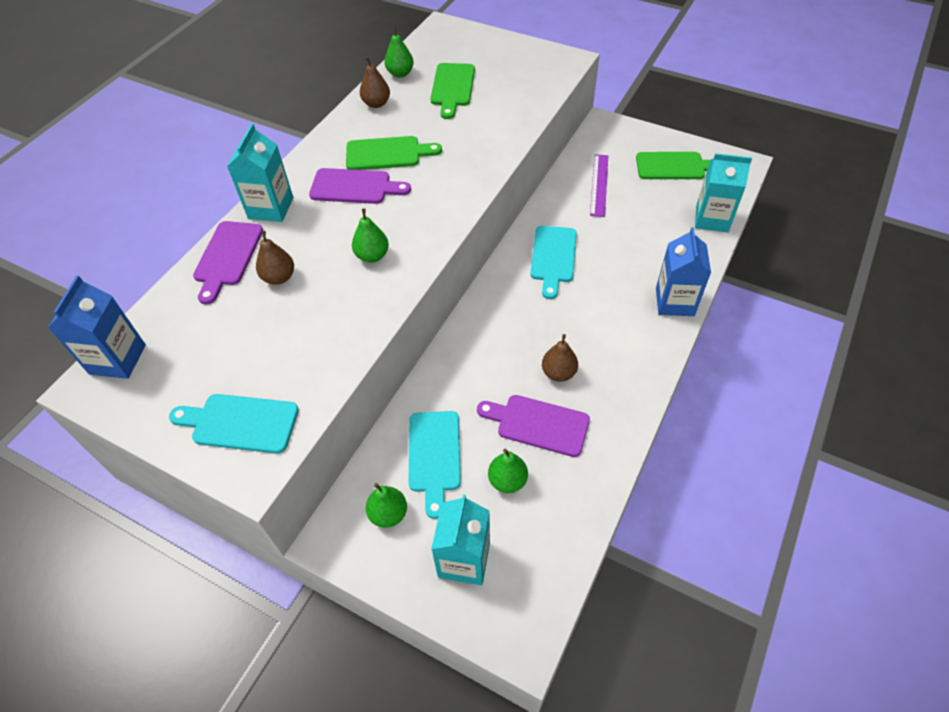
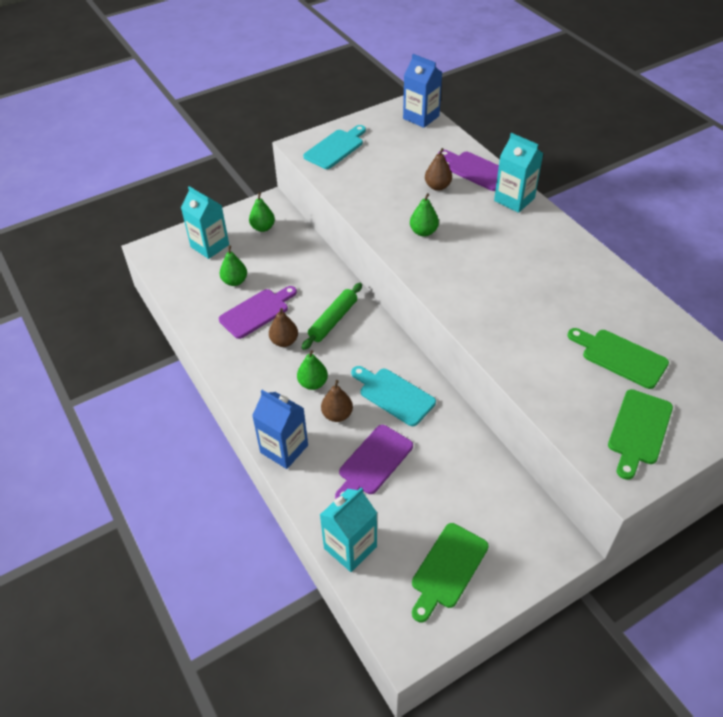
camera: 120 degrees right, 5 degrees down
(354, 187) = (508, 246): purple cutting board -> purple cutting board (373, 462)
(376, 104) = (622, 295): brown pear -> brown pear (337, 415)
(387, 154) = (539, 277): green cutting board -> green cutting board (639, 430)
(400, 73) = (668, 328): green pear -> green pear (313, 383)
(434, 456) = (280, 258): turquoise cutting board -> none
(498, 347) = (333, 320): none -> green rolling pin
(599, 185) = (462, 481): purple ruler -> none

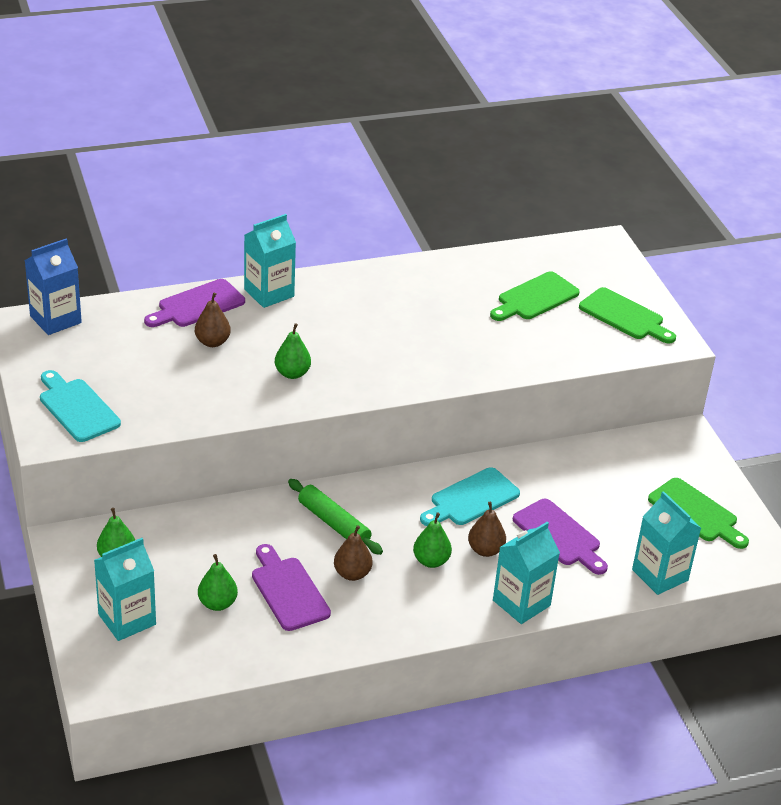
camera: 80 degrees left, 10 degrees down
(284, 449) = (521, 603): blue carton -> turquoise carton

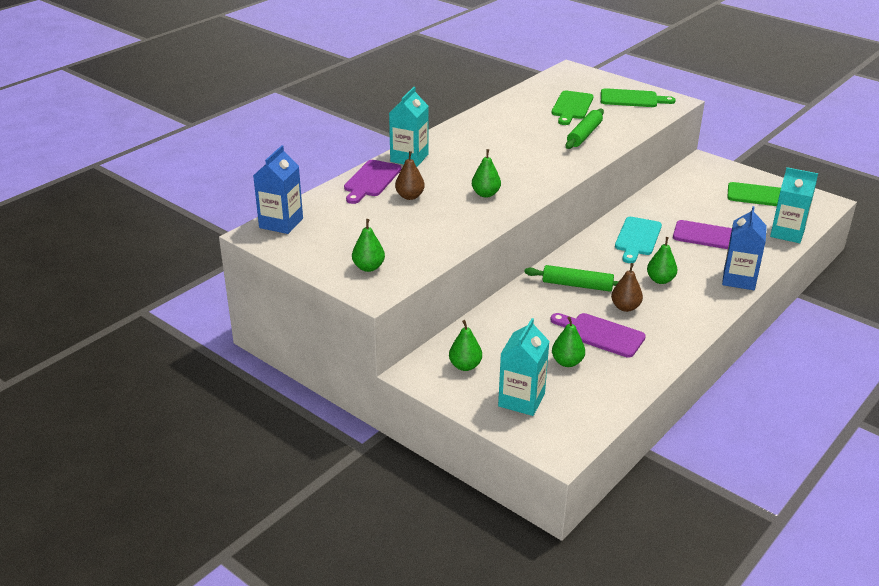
camera: 30 degrees left, 5 degrees down
(77, 408) = (368, 267): turquoise cutting board -> green pear
(485, 550) = (681, 261): brown pear -> none
(499, 343) = (584, 135): none -> green rolling pin
(521, 603) = (739, 279): turquoise carton -> blue carton

